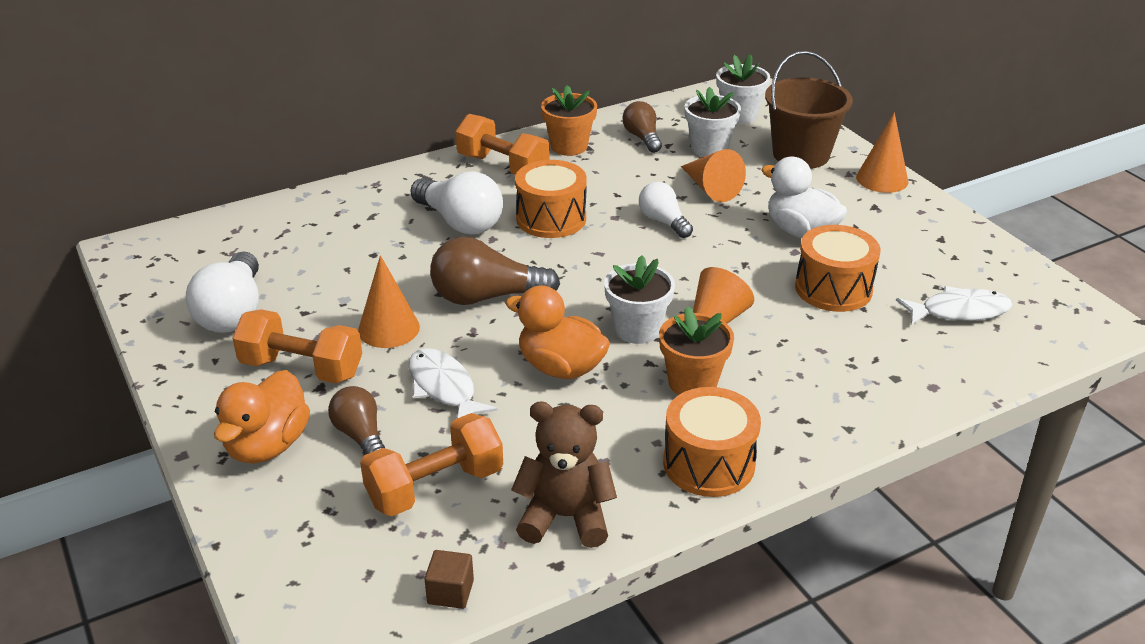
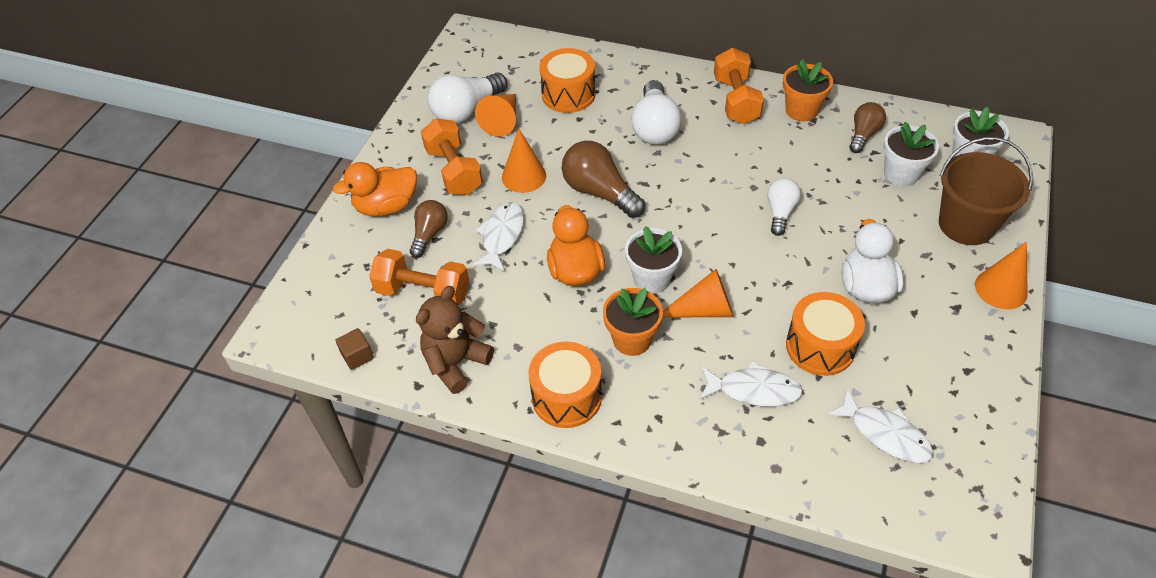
camera: 50 degrees right, 15 degrees up
(551, 218) = (711, 161): orange drum -> orange drum (568, 94)
(565, 517) = (456, 363): brown teddy bear -> brown teddy bear turned 105 degrees counterclockwise
(710, 188) = (852, 208): orange cone -> orange cone (502, 120)
(837, 349) = (754, 390): none -> white fish

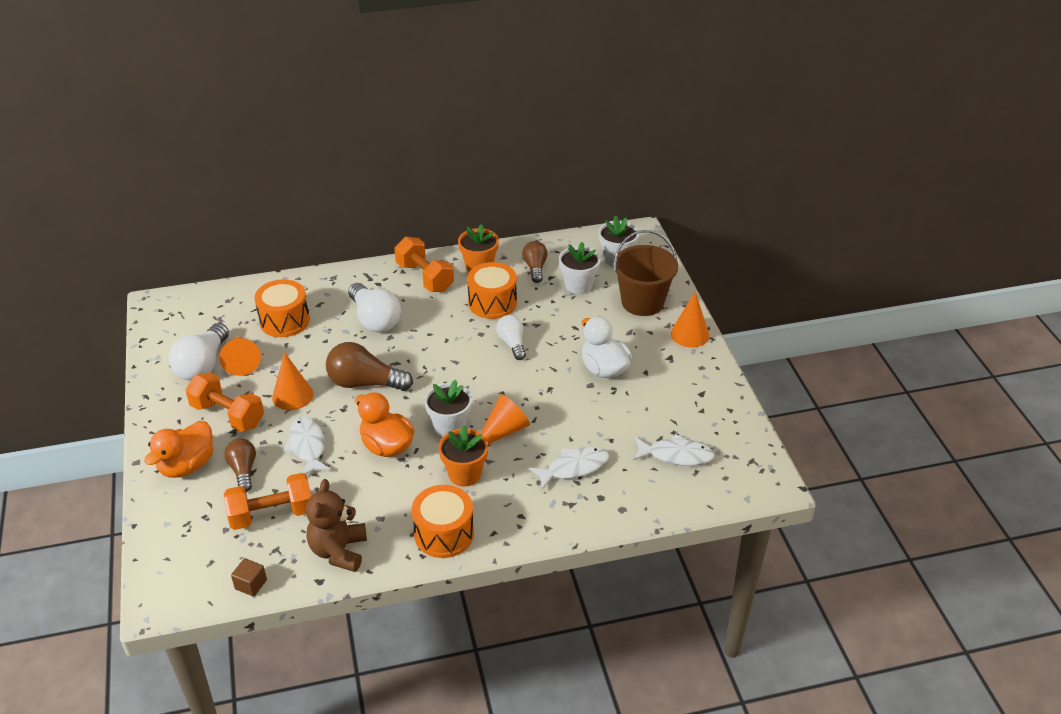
camera: 35 degrees left, 10 degrees down
(820, 346) = (599, 420): orange drum -> orange drum (492, 303)

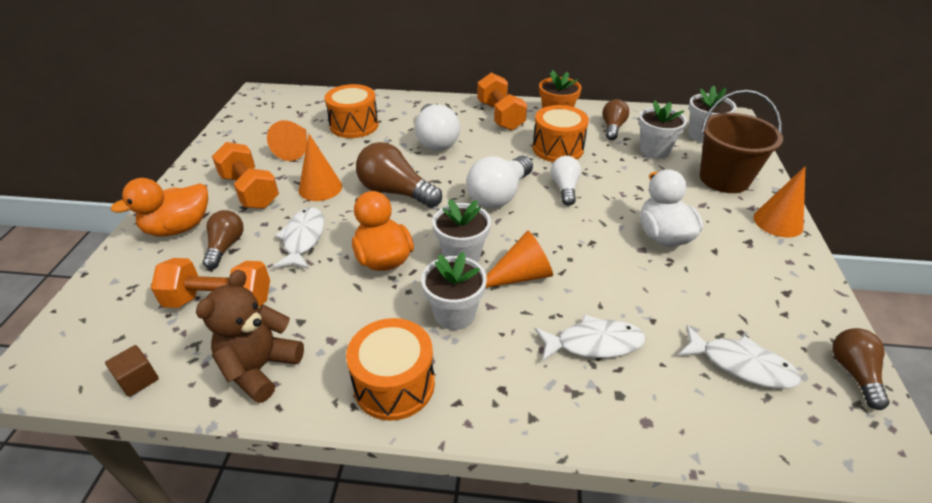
camera: 20 degrees right, 0 degrees up
(203, 365) = (260, 145): white light bulb -> white light bulb (499, 195)
(464, 474) = (454, 314): orange flower pot -> white flower pot
(749, 441) = (854, 373): none -> brown light bulb

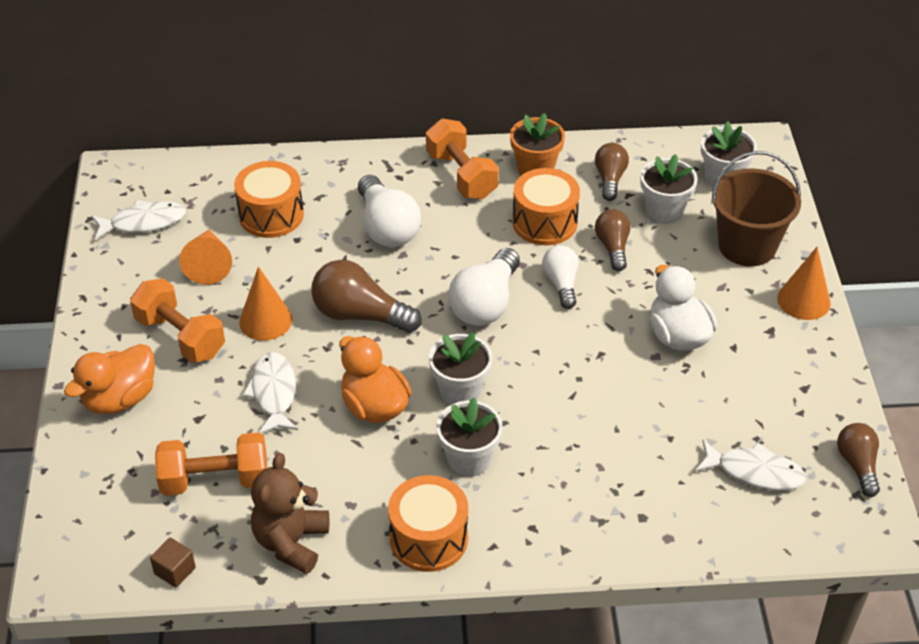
camera: 10 degrees left, 5 degrees up
(225, 247) = (188, 415): brown light bulb -> brown light bulb (613, 247)
(520, 276) = (528, 406): orange cone -> none
(594, 343) = (614, 470): white fish -> white fish (143, 222)

